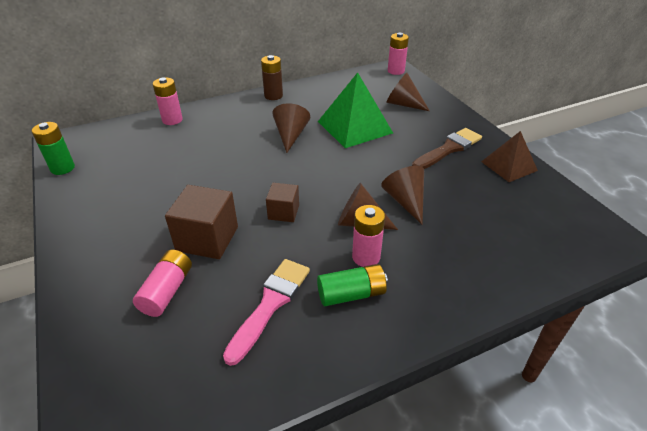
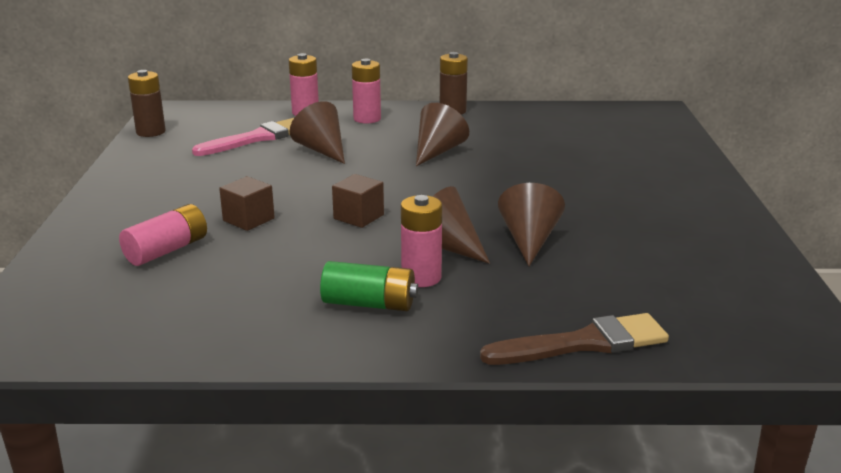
camera: 25 degrees right, 15 degrees down
(62, 168) = (151, 132): green battery -> brown battery
(207, 239) = (248, 219): brown cube -> brown cube, size x0.59
(270, 304) = (266, 288): pink brush -> pink brush (257, 138)
(354, 127) = (533, 158): green pyramid -> none
(396, 71) = (656, 113): pink battery -> pink battery (367, 119)
(403, 104) = (630, 148): brown cone -> brown cone (322, 150)
(448, 149) = (650, 204): brown brush -> brown brush (584, 343)
(509, 166) = (728, 239): brown pyramid -> none

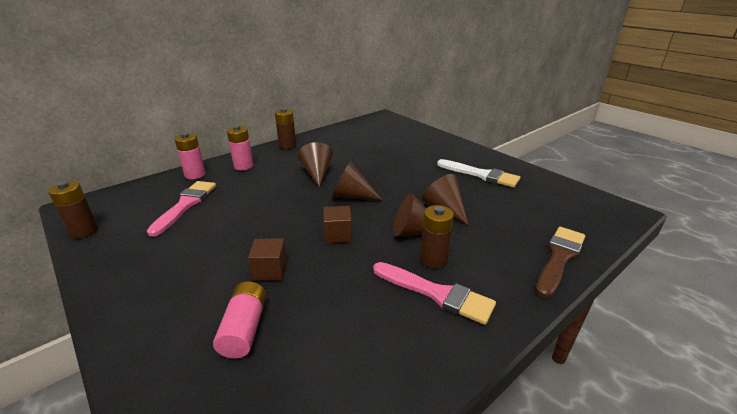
camera: 40 degrees left, 5 degrees up
(322, 150) = (245, 197): brown cone -> brown cone (351, 196)
(369, 304) = (436, 293): green battery -> pink brush
(421, 277) = (433, 259): pink battery -> brown battery
(665, 225) = (481, 175): none -> white brush

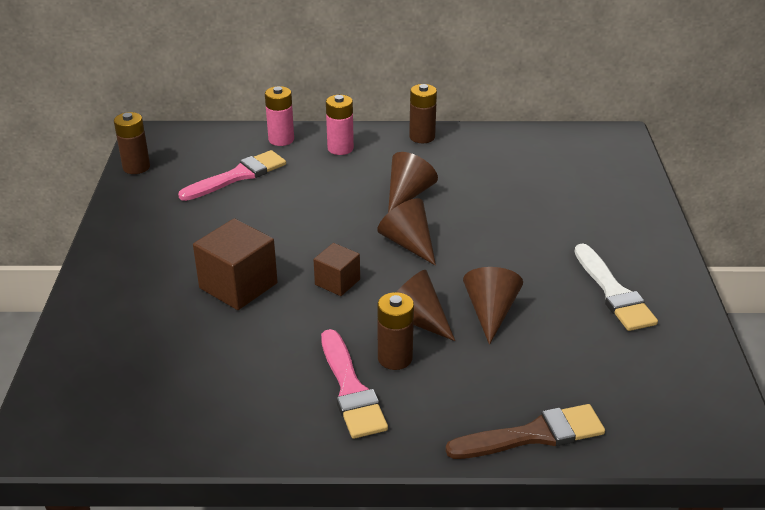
camera: 40 degrees right, 5 degrees up
(244, 328) = (169, 324): pink battery -> none
(270, 270) = (238, 285): brown cube -> brown cube, size x1.69

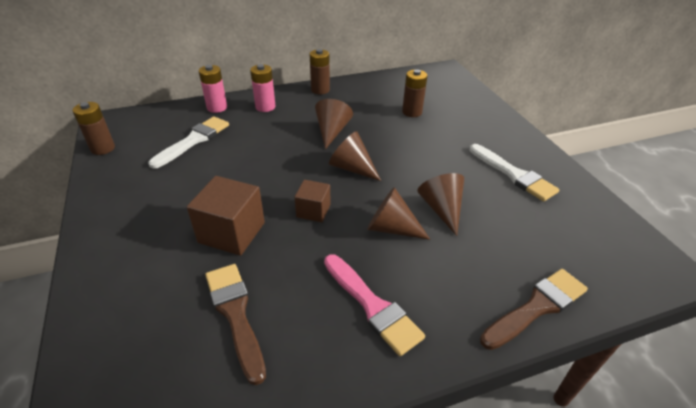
camera: 20 degrees left, 5 degrees up
(209, 363) = (235, 314): none -> brown brush
(238, 176) = (194, 140): pink brush -> white brush
(395, 358) = (393, 266): brown battery -> brown battery (412, 112)

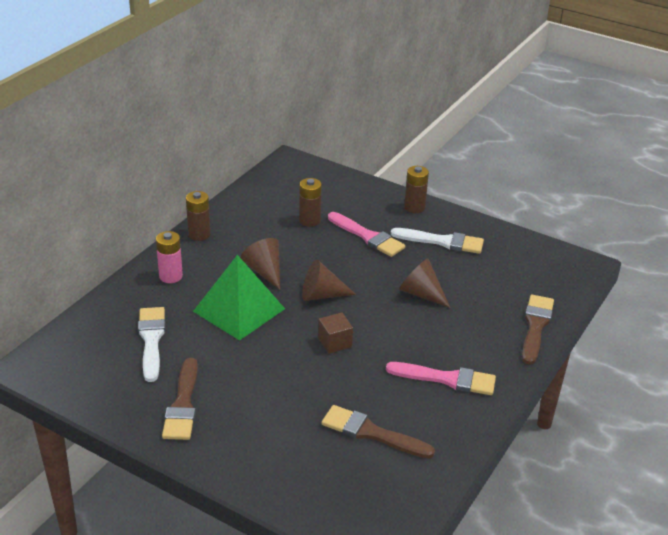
camera: 40 degrees left, 5 degrees down
(103, 148) = (73, 391): brown battery -> brown battery (414, 207)
(143, 195) = (183, 404): none -> brown brush
(217, 108) = (123, 299): pink battery -> none
(232, 232) = (296, 389): brown cube -> none
(277, 149) = (239, 310): none -> green pyramid
(391, 228) = (403, 325): brown cone -> none
(446, 142) = (368, 237): none -> pink brush

